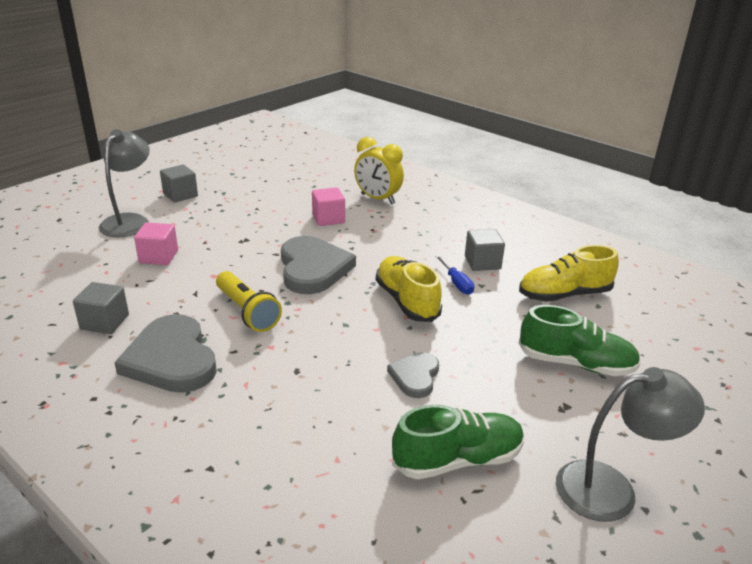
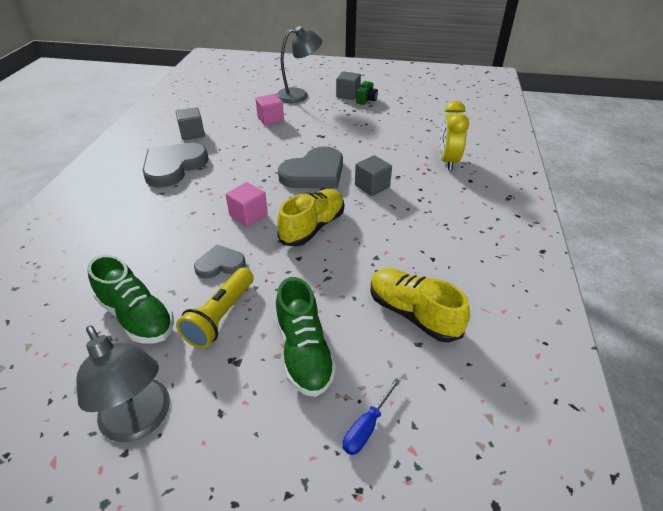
camera: 60 degrees right, 10 degrees up
(208, 190) = (366, 100): none -> green camera
(247, 312) = (240, 170): yellow flashlight -> yellow flashlight (220, 316)
(328, 219) = (388, 153): pink cube -> pink cube (248, 215)
(456, 283) = (364, 243): blue screwdriver -> blue screwdriver (366, 427)
(482, 262) = (413, 246): grey cube -> grey cube (372, 186)

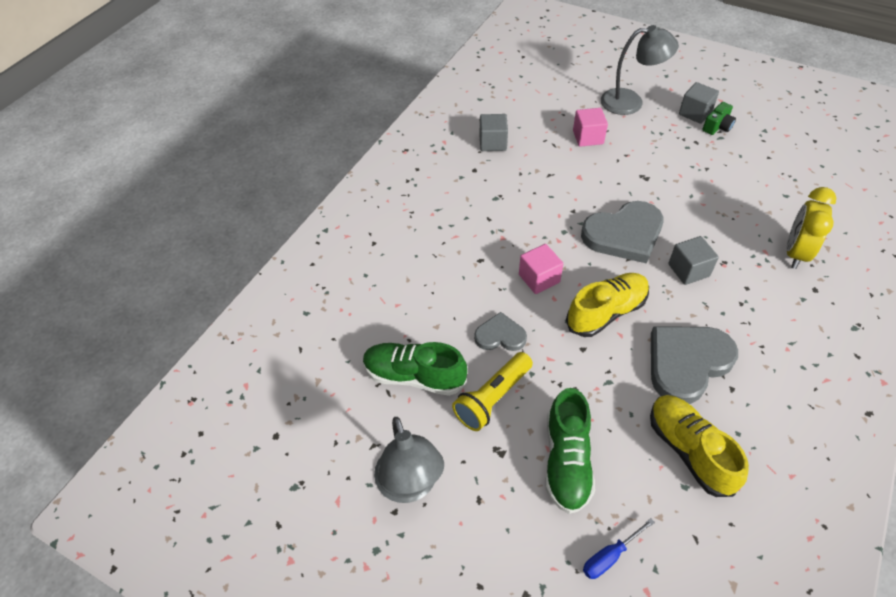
camera: 20 degrees right, 10 degrees up
(137, 316) = (414, 376): green shoe -> green shoe turned 135 degrees clockwise
(173, 167) = (467, 190): grey heart -> grey heart (687, 363)

